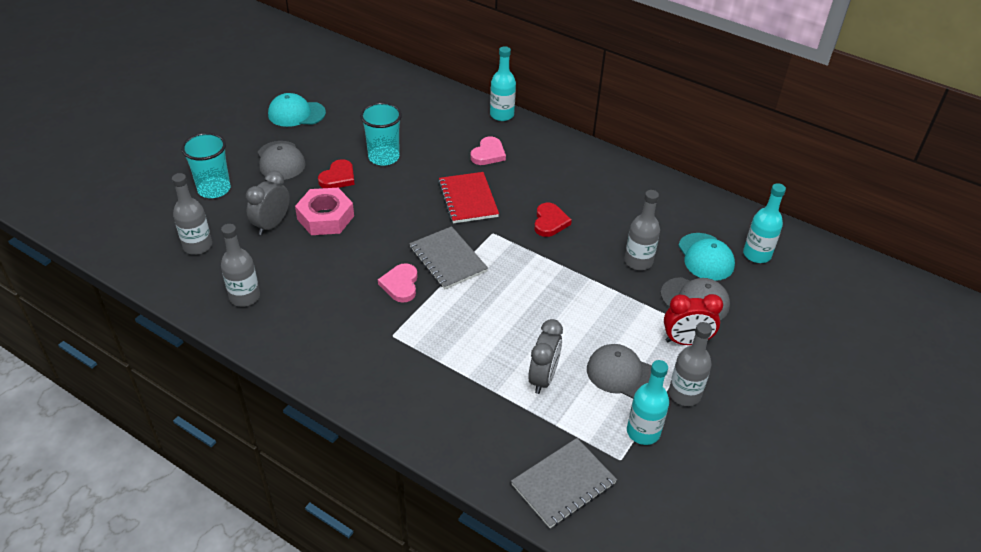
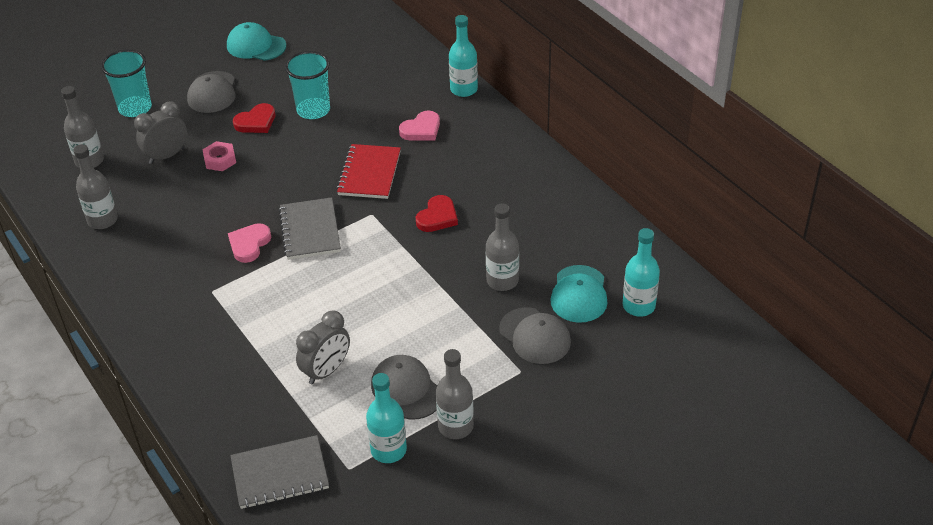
camera: 25 degrees right, 0 degrees up
(325, 217) = (220, 160): pink nut -> pink nut, size x0.58
(686, 341) = (495, 375): red clock -> none

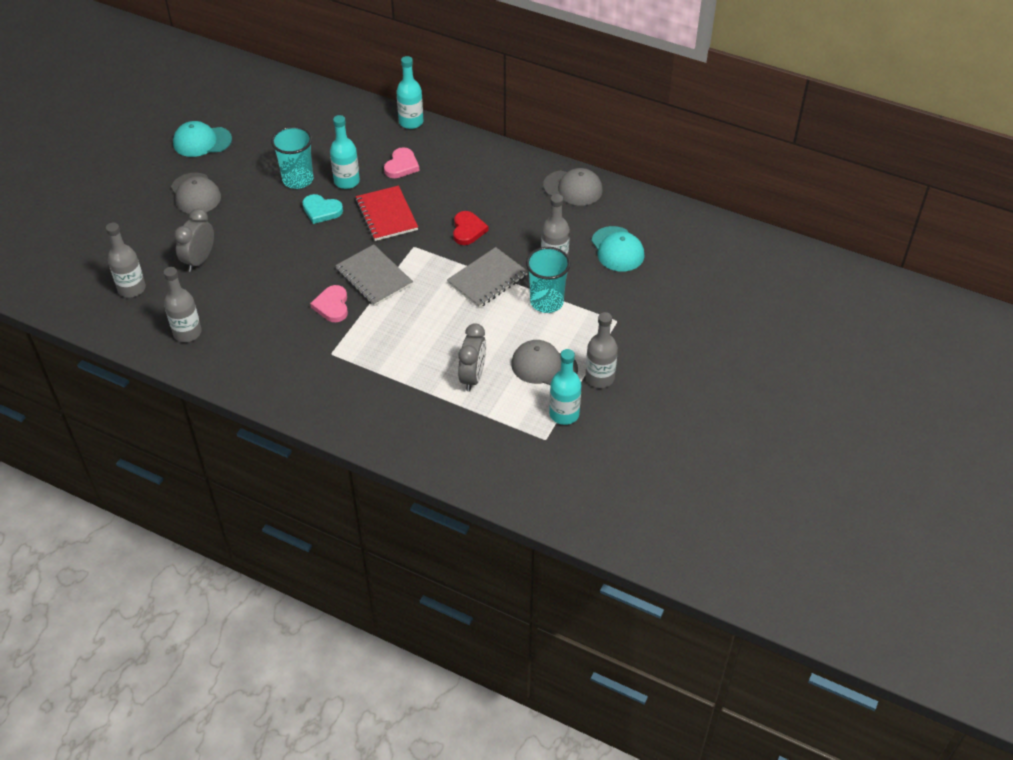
camera: 30 degrees left, 5 degrees up
(135, 108) = (135, 230): turquoise cup -> turquoise cup (546, 302)
(220, 160) = (250, 247): pink nut -> none
(256, 122) = (256, 205): red heart -> none
(280, 474) = (497, 464): grey notebook -> grey notebook (487, 279)
(312, 147) = (321, 210): none -> turquoise heart
(535, 336) = (608, 291): grey cap -> grey cap (573, 188)
(638, 306) = (665, 242): turquoise bottle -> turquoise bottle (346, 181)

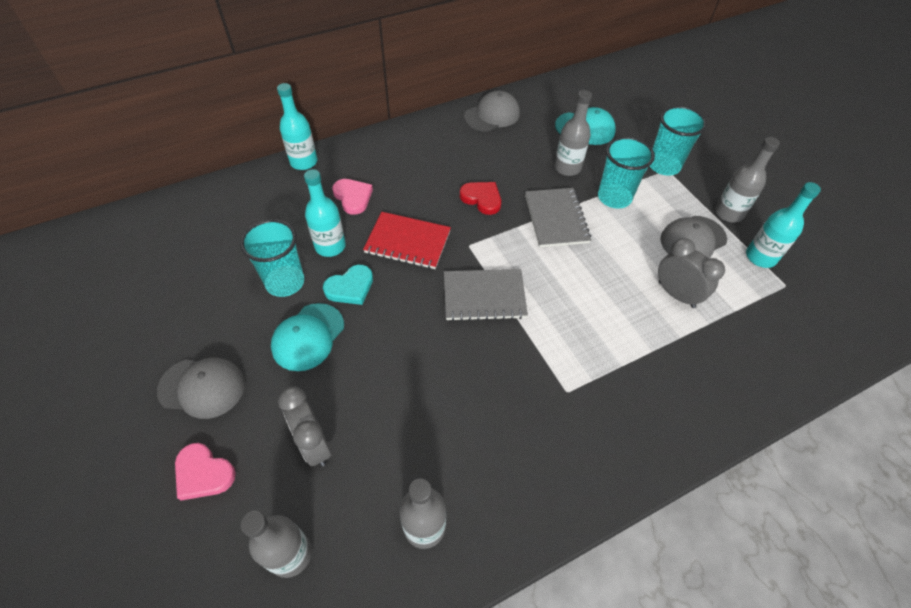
camera: 55 degrees left, 5 degrees up
(202, 141) = (127, 334): turquoise cap -> turquoise cap (308, 337)
(332, 306) = (497, 352): pink heart -> pink heart (203, 473)
(620, 316) = (664, 166): none -> turquoise cup

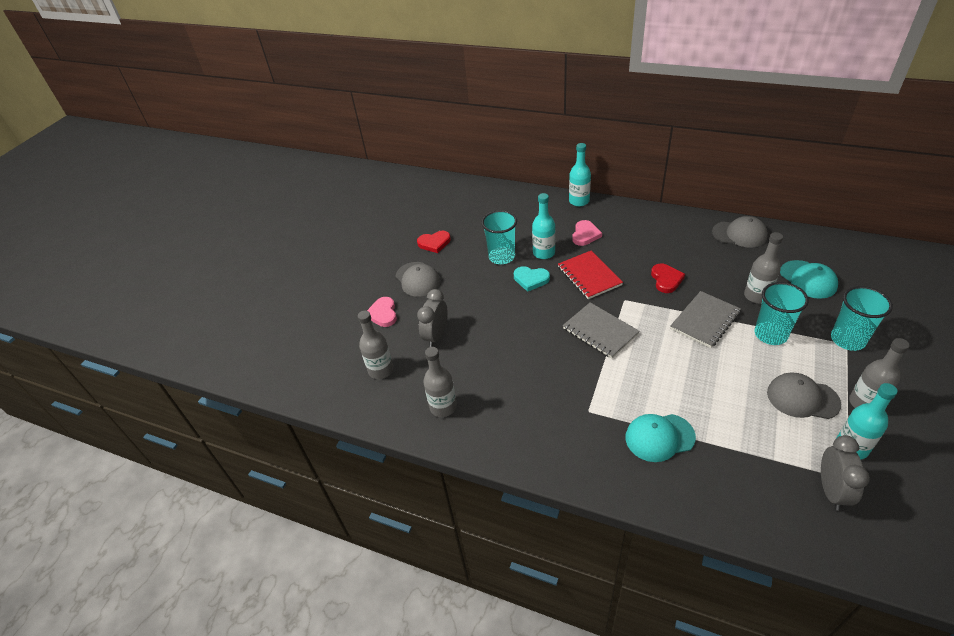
camera: 55 degrees right, 10 degrees down
(172, 322) = (434, 243): none -> red heart
(308, 337) = (484, 289): turquoise cap -> turquoise cap (659, 437)
(676, 294) = (738, 418): grey clock -> grey clock (831, 491)

